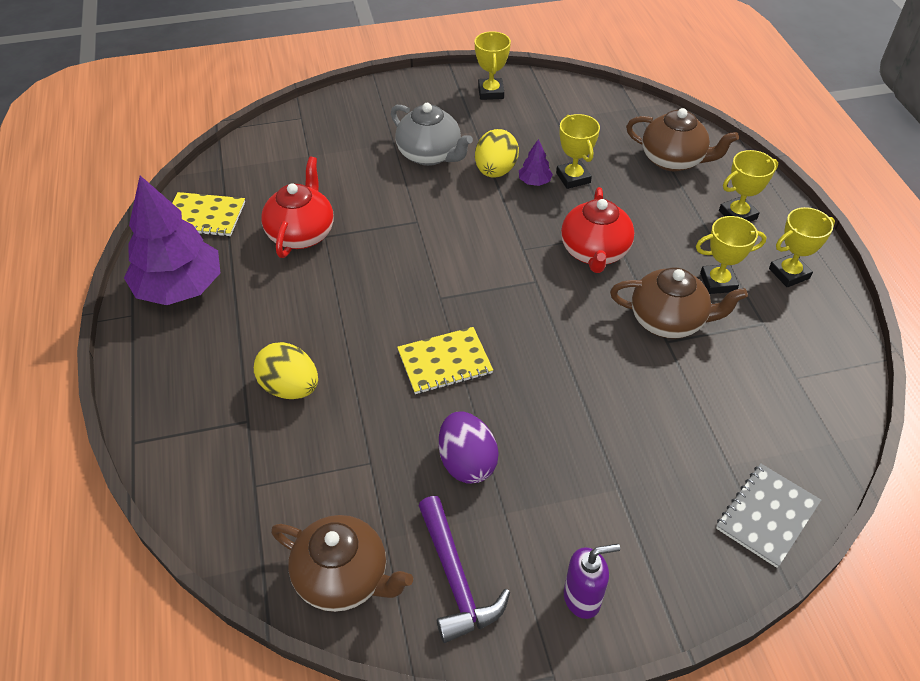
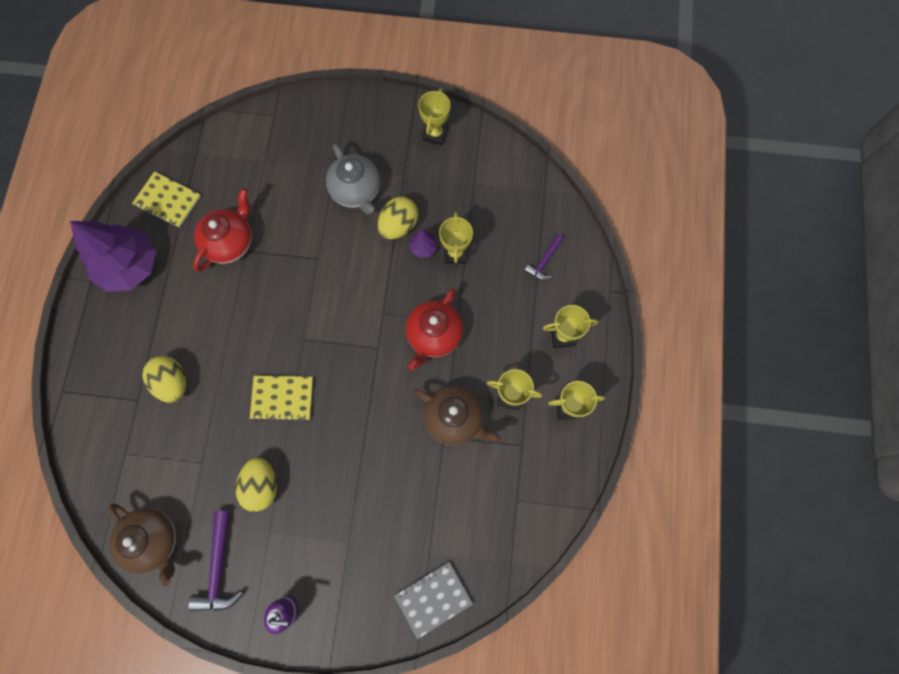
camera: 20 degrees right, 25 degrees up
(467, 462) = (262, 485): purple egg -> yellow egg
(673, 160) = (544, 261): brown teapot -> purple hammer

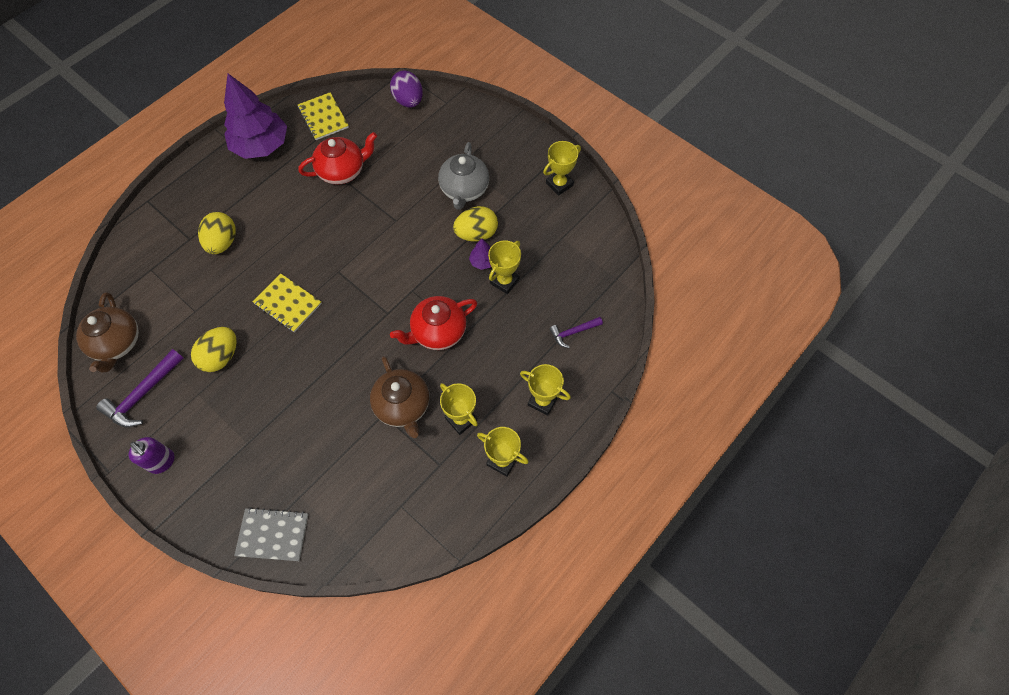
camera: 35 degrees right, 10 degrees down
(237, 134) = (408, 101): none -> purple egg

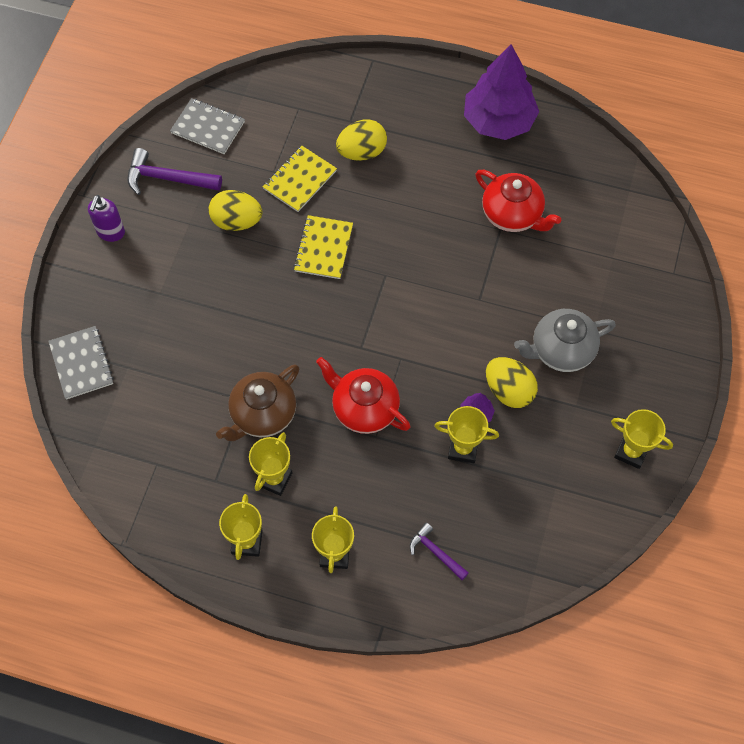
camera: 65 degrees right, 0 degrees up
(117, 343) = (208, 127): brown teapot -> grey notebook
(323, 117) = (572, 159): yellow notebook -> yellow notebook (300, 180)
(408, 101) = (650, 232): purple egg -> none

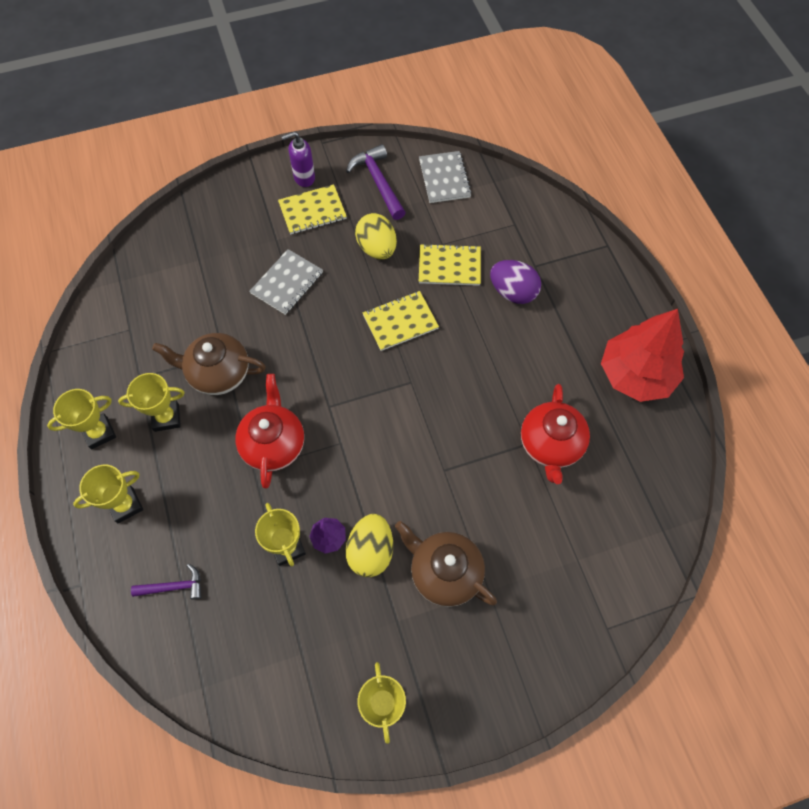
camera: 55 degrees right, 0 degrees up
(81, 363) = (182, 229): grey notebook -> grey notebook (287, 283)
(153, 247) = (312, 211): none -> yellow notebook
(362, 152) = (513, 292): yellow egg -> purple egg
(436, 552) = (173, 587): purple hammer -> purple hammer turned 75 degrees clockwise
(498, 121) = (635, 375): purple tree -> red tree
(561, 350) = (444, 572): grey teapot -> brown teapot

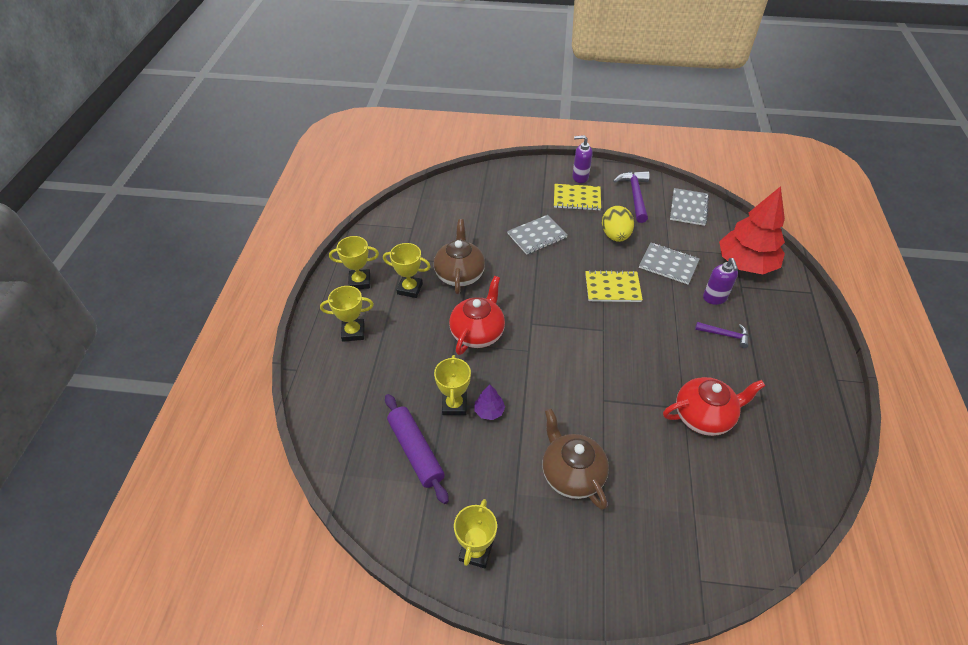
camera: 25 degrees right, 15 degrees down
(173, 587) = (358, 397): purple hammer -> purple hammer (725, 335)
(218, 373) = (460, 274): brown teapot -> brown teapot turned 60 degrees clockwise
(270, 622) = (416, 451): none -> purple rolling pin
(371, 551) = (518, 434): yellow egg -> none
(449, 266) = (668, 264): yellow notebook -> grey notebook
(513, 292) = (714, 298): purple egg -> purple soap dispenser
(550, 445) = (704, 416): red teapot -> red teapot turned 135 degrees counterclockwise
(635, 375) = (803, 393): red tree -> red tree (745, 264)

